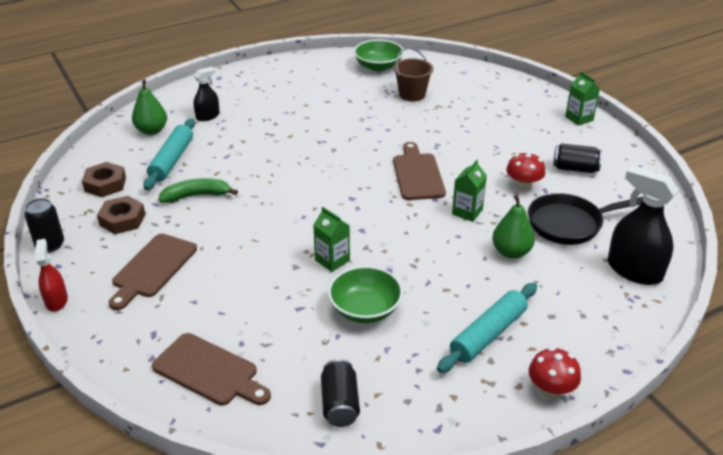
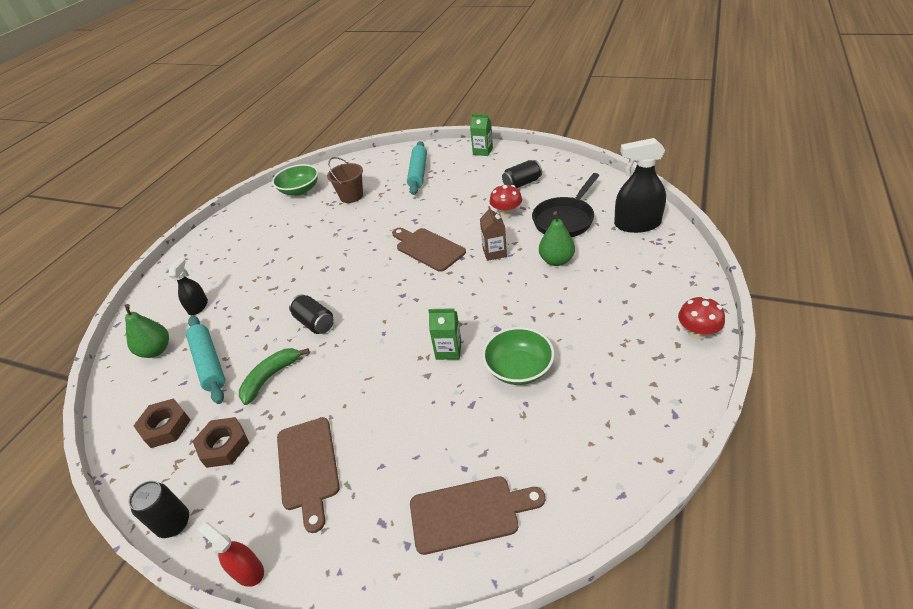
camera: 35 degrees left, 5 degrees up
(340, 404) = (595, 453): black can -> black can (315, 323)
(467, 212) = (494, 252): green carton -> brown carton
(488, 334) = (615, 325): turquoise rolling pin -> turquoise rolling pin (418, 173)

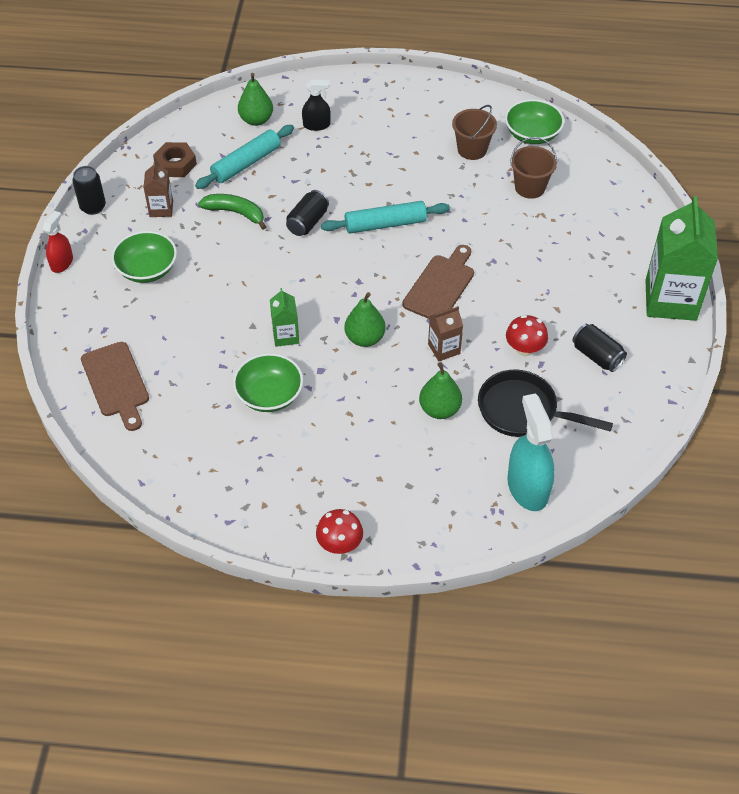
camera: 70 degrees right, 10 degrees up
(224, 446) = (161, 209): brown nut -> brown carton
(294, 219) = (472, 149): none -> brown bucket
(308, 467) = (147, 269): brown cutting board -> green bowl
(418, 173) = (597, 241): turquoise rolling pin -> turquoise rolling pin (385, 224)
(469, 297) = (365, 338): none -> green pear
(482, 151) = (670, 300): green carton -> green carton, size x2.08
(637, 224) = (527, 487): black spray bottle -> turquoise spray bottle

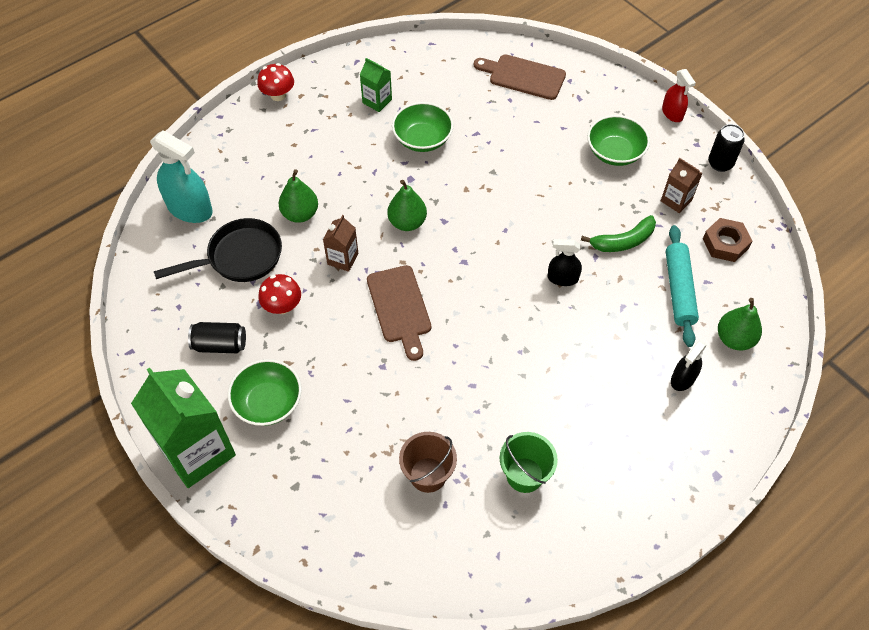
camera: 135 degrees right, 5 degrees up
(285, 336) = (462, 182): green carton -> green carton (377, 101)
(307, 222) = (562, 278): black can -> black spray bottle
(385, 224) = (504, 327): turquoise rolling pin -> none
(472, 149) = (524, 475): brown bucket -> green bucket
(532, 134) = (491, 549): green bowl -> green bowl (268, 402)

